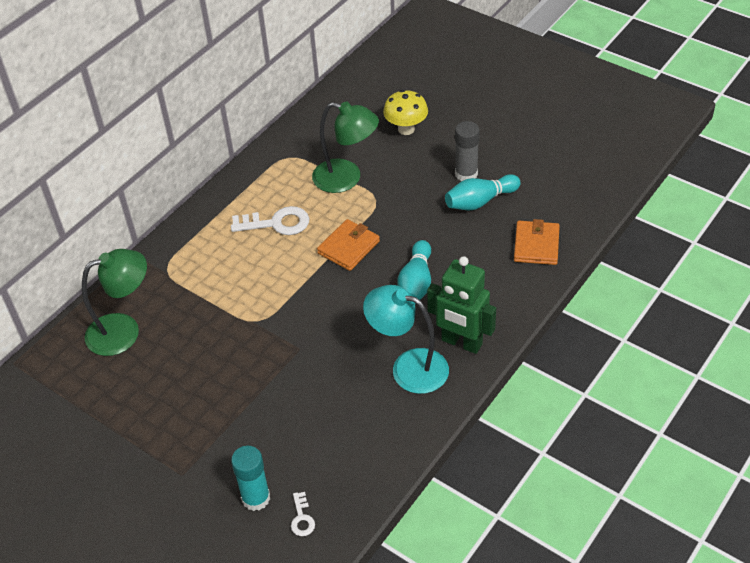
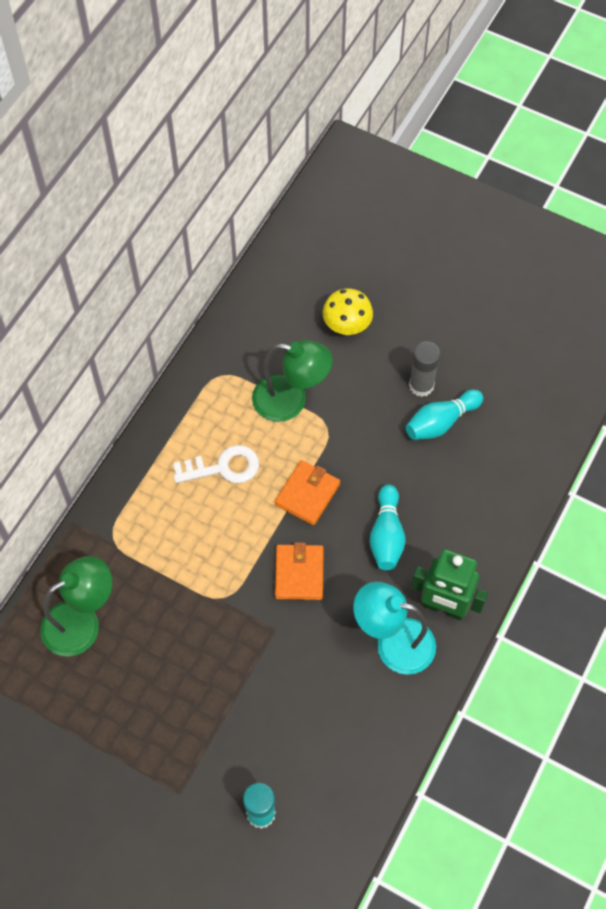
camera: 10 degrees left, 15 degrees up
(302, 518) = (311, 832): white key -> none
(536, 245) = (507, 476): orange wallet -> orange wallet (299, 573)

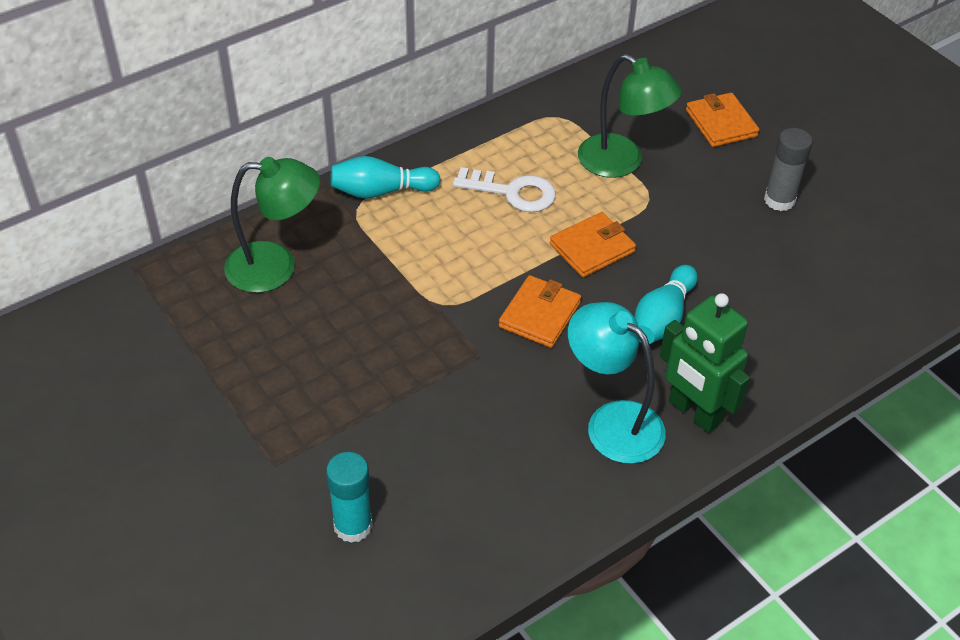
camera: 25 degrees right, 15 degrees down
(347, 327) = (721, 123): yellow mushroom -> orange wallet
(441, 422) = (785, 240): turquoise bowling pin -> turquoise bowling pin (381, 191)

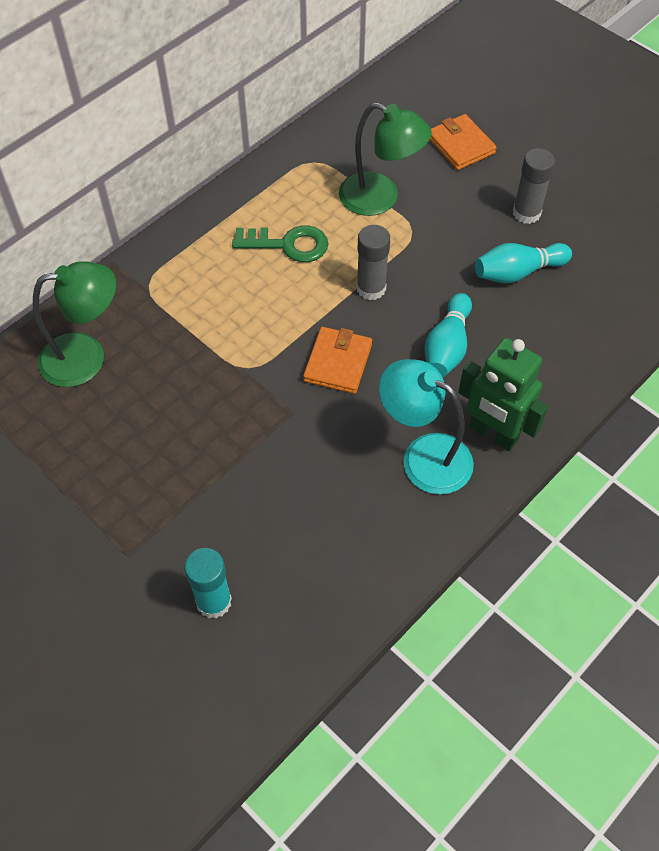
camera: 10 degrees left, 10 degrees up
(381, 191) = (167, 264): turquoise bowling pin -> turquoise bowling pin (517, 272)
(512, 192) = (288, 245): white key -> green key
(592, 248) = (371, 288): orange wallet -> grey glue stick

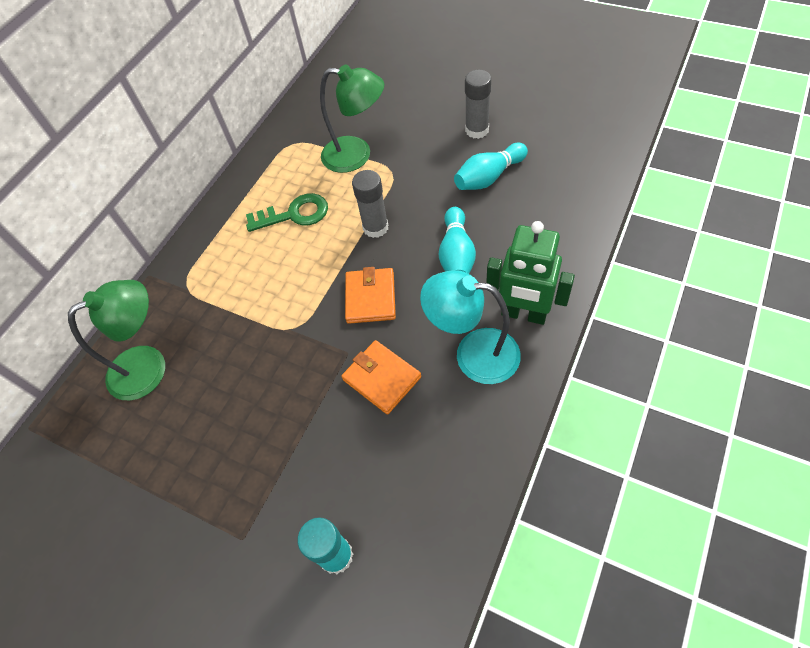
camera: 10 degrees left, 0 degrees up
(460, 145) = (405, 96): orange wallet -> orange wallet (381, 378)

